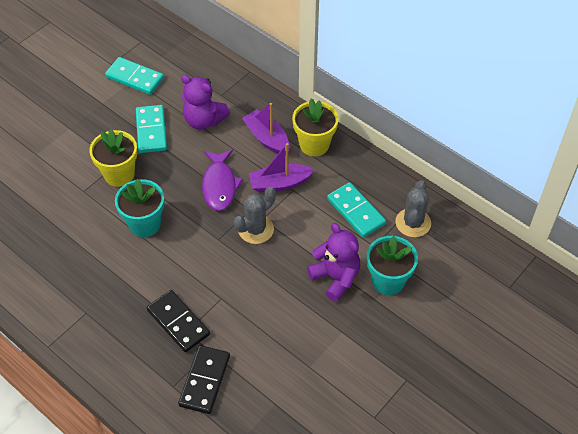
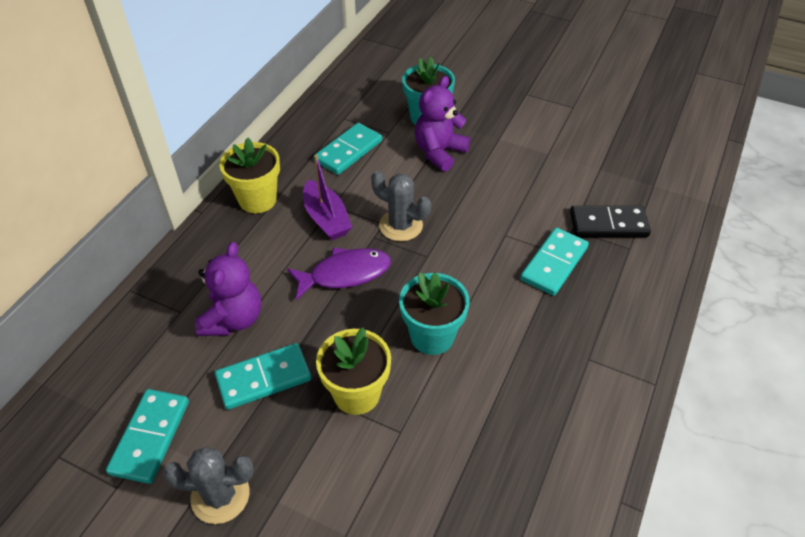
camera: 105 degrees left, 5 degrees down
(178, 322) = (554, 263): black domino -> turquoise domino
(267, 138) = (255, 245): purple boat -> none
(413, 223) = (350, 110): grey cactus -> grey cactus (220, 495)

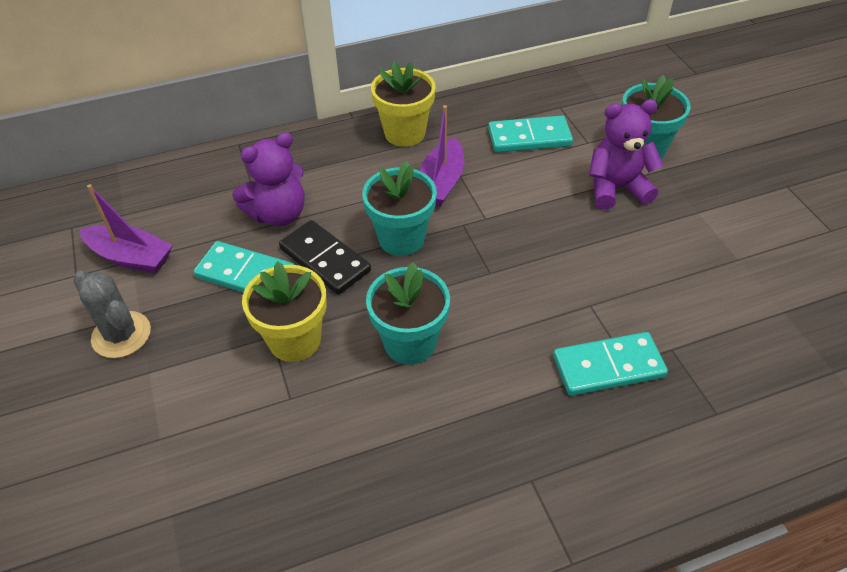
camera: 45 degrees right, 0 degrees up
(150, 437) = (131, 257): turquoise domino -> purple boat
(345, 274) = (401, 238): purple fish -> turquoise flower pot
(401, 225) = (498, 230): grey cactus -> none
(608, 224) = (721, 372): black domino -> black domino (325, 260)

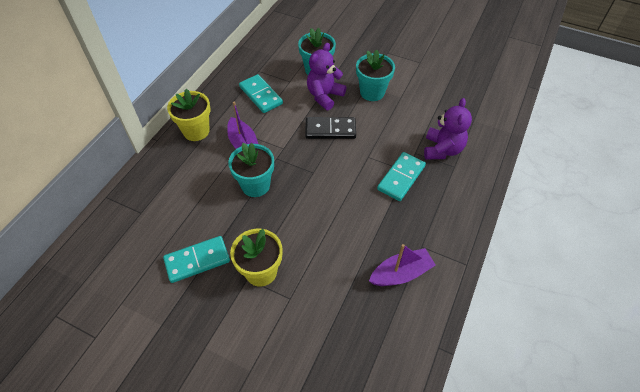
camera: 45 degrees left, 5 degrees up
(121, 335) = (165, 343): grey cactus -> none
(131, 257) = (118, 302): purple boat -> purple boat (401, 273)
(278, 214) = (177, 218): purple teddy bear -> purple teddy bear (442, 149)
(325, 260) = (230, 223): black domino -> black domino (330, 130)
(410, 343) = (314, 230): turquoise flower pot -> turquoise flower pot (372, 92)
(529, 138) = (261, 95): turquoise domino -> turquoise domino turned 75 degrees counterclockwise

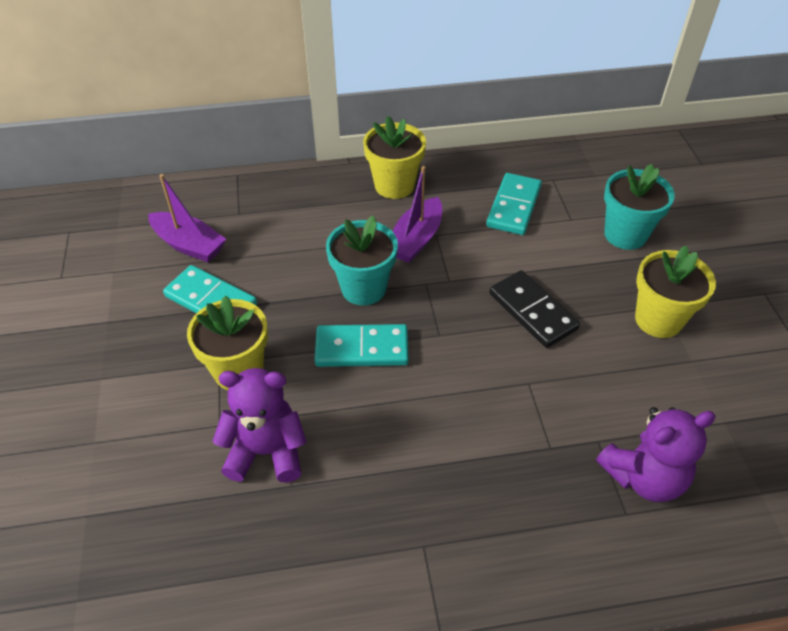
camera: 55 degrees right, 5 degrees down
(324, 96) = (587, 270): purple teddy bear -> purple teddy bear (266, 451)
(372, 92) = (658, 319): turquoise flower pot -> yellow flower pot
(401, 178) = (529, 447): turquoise domino -> turquoise domino (362, 348)
(401, 273) = (352, 542): purple boat -> purple boat (189, 245)

